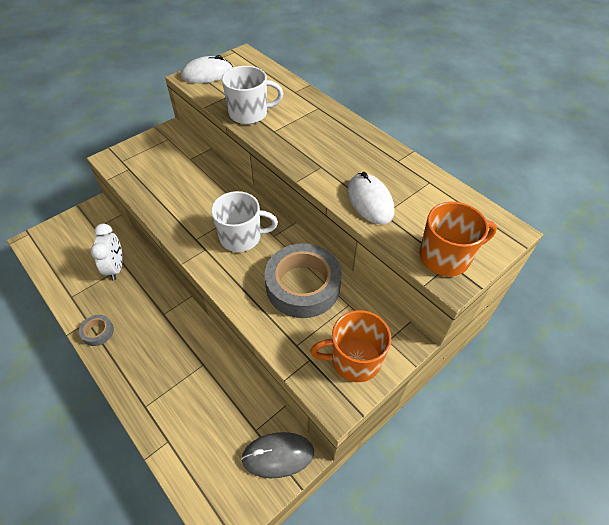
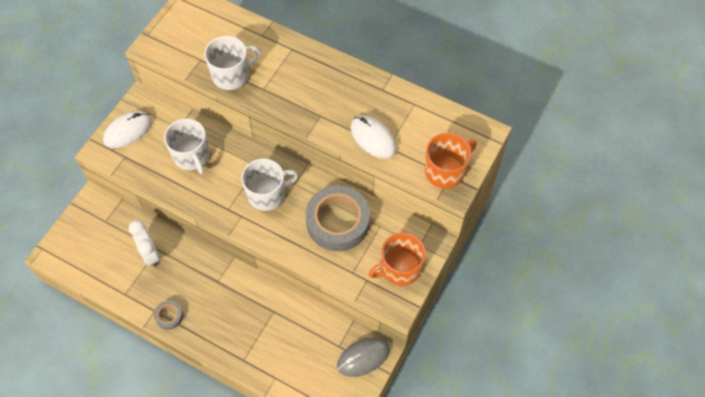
camera: 20 degrees left, 10 degrees up
(187, 184) = (192, 156): none -> white mug
(207, 74) = (166, 37): white mouse -> white mouse (128, 131)

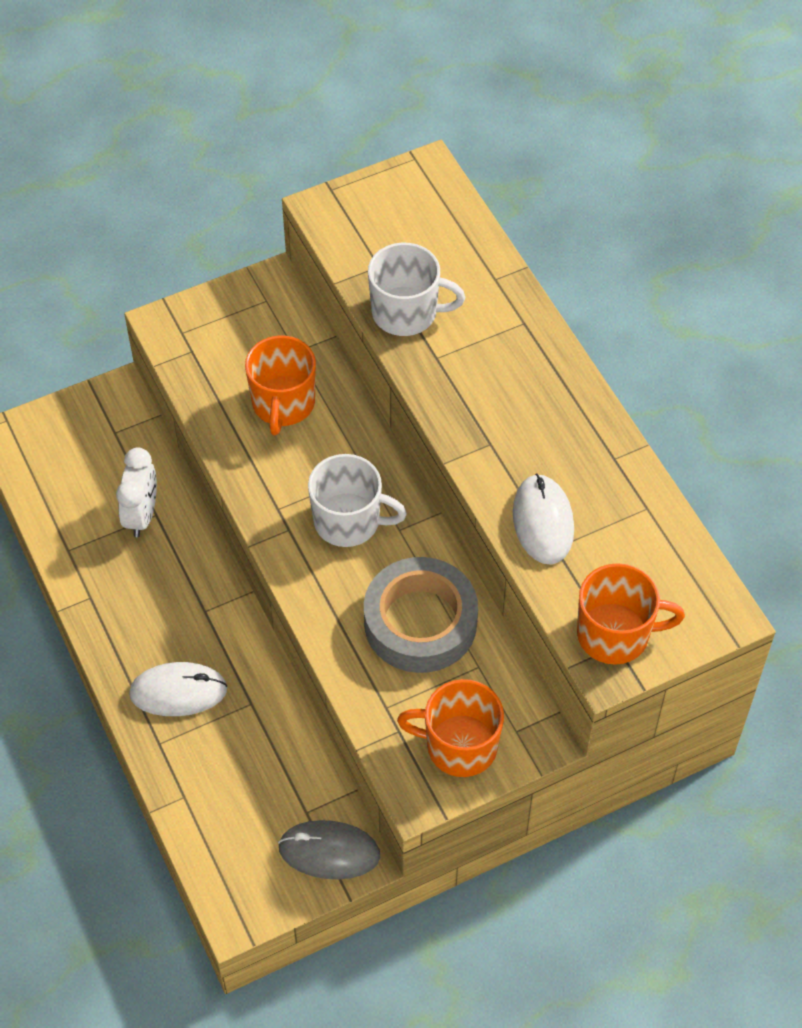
camera: 35 degrees right, 5 degrees down
(128, 131) = (222, 317): white mouse -> white mouse (178, 692)
(169, 316) = (104, 617): grey tape -> none
(192, 156) = (283, 404): white mug -> orange mug

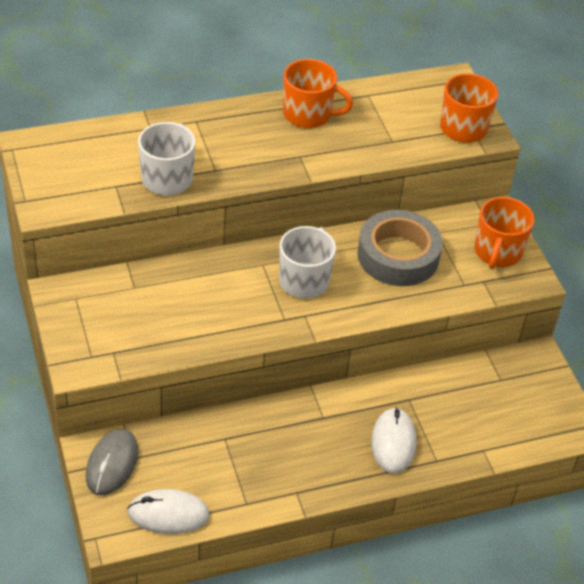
camera: 85 degrees left, 10 degrees down
(141, 515) = (223, 448): white clock -> none
(283, 404) = (185, 302): orange mug -> orange mug (308, 114)
(329, 851) = (532, 371): grey mouse -> grey mouse (112, 464)
(543, 521) = (370, 143): white mouse -> white mouse (168, 514)

